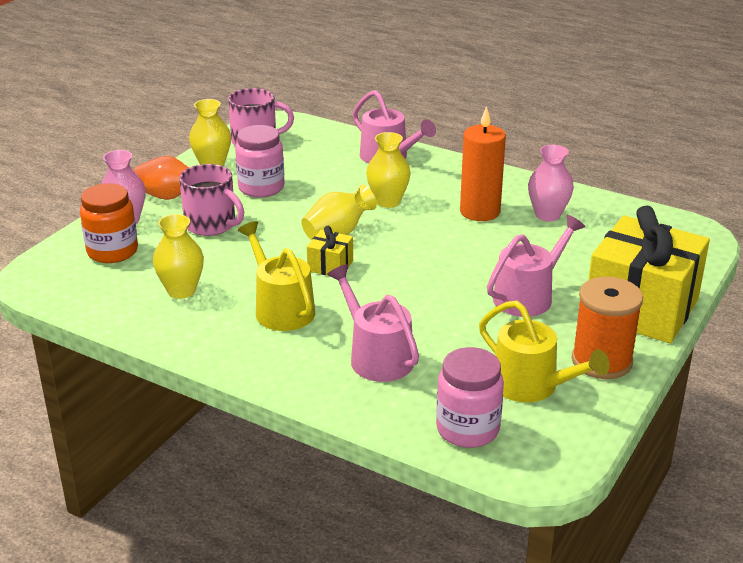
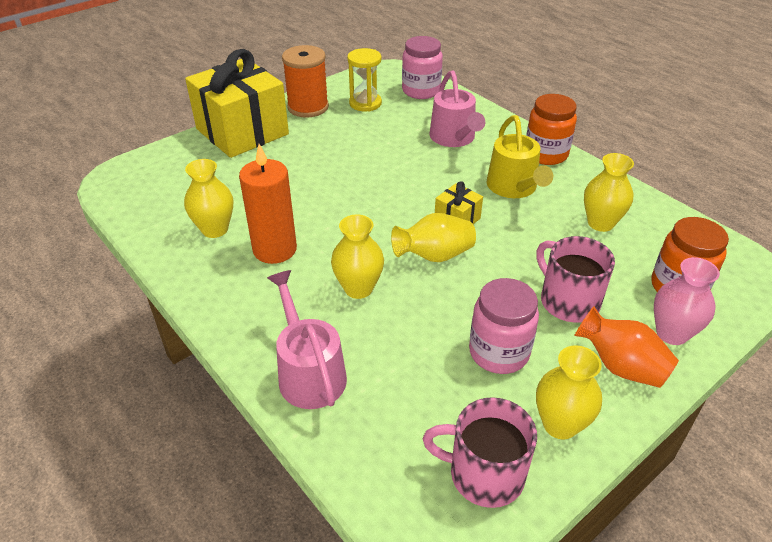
camera: 160 degrees left, 10 degrees up
(251, 359) = (546, 154): none -> orange jar
(528, 296) = (312, 157): pink watering can -> none
(531, 386) = (365, 103): yellow watering can -> yellow hourglass
(547, 215) = (215, 229): pink vase -> yellow vase

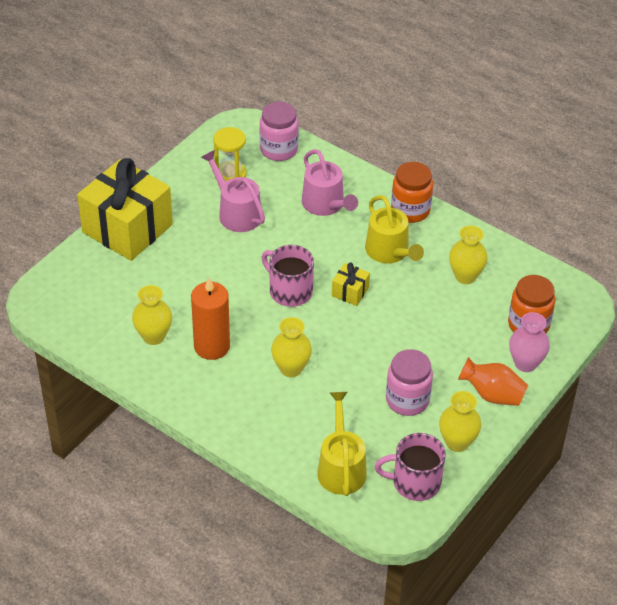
camera: 15 degrees left, 5 degrees up
(308, 107) = (177, 188): orange spool -> none
(309, 373) = (279, 440): pink watering can -> pink watering can (236, 213)
(380, 429) = (341, 468): none -> yellow watering can
(434, 256) = (341, 329): yellow vase -> none
(568, 301) = (449, 351): pink mug -> pink mug (289, 291)

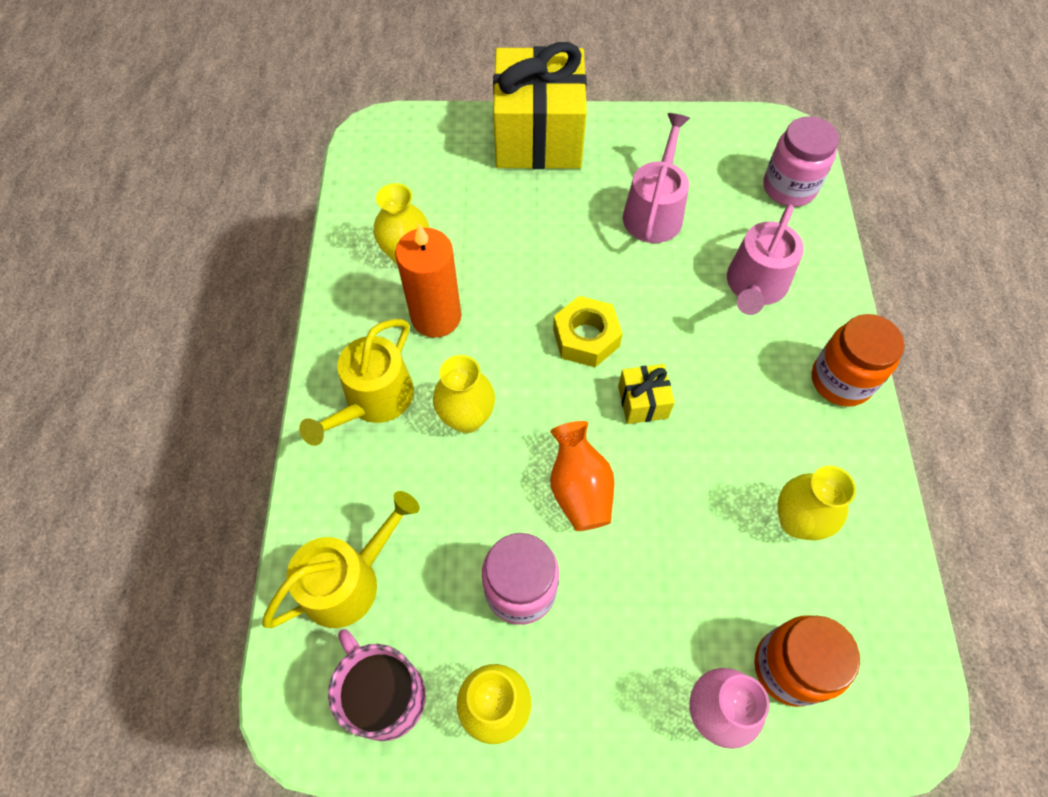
camera: 55 degrees right, 15 degrees up
(230, 174) = (704, 170): yellow hourglass -> none
(289, 291) = (586, 337): pink mug -> yellow nut
(389, 252) = (750, 402): yellow watering can -> yellow watering can (374, 400)
(492, 395) = (618, 701): orange vase -> orange vase (579, 489)

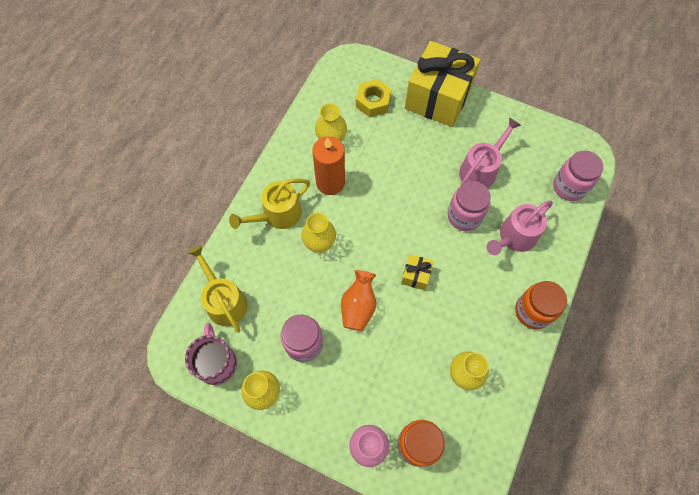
camera: 25 degrees right, 5 degrees up
(348, 581) = (224, 301): yellow watering can -> yellow watering can turned 105 degrees counterclockwise
(586, 337) = (404, 227): yellow nut -> yellow nut (373, 102)
(666, 285) = (464, 216): none -> pink jar

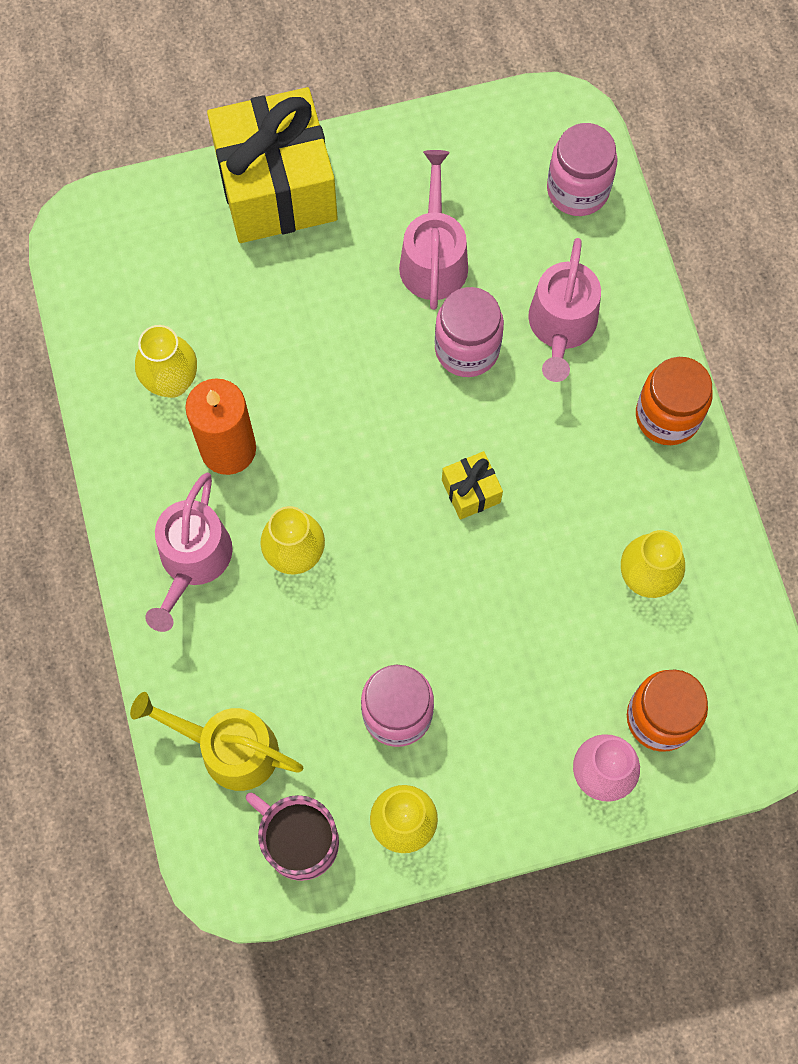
camera: 40 degrees left, 5 degrees up
(278, 214) = (193, 560): yellow watering can -> pink watering can
(358, 307) = (429, 600): orange vase -> none
(373, 102) = (181, 268): yellow nut -> none

